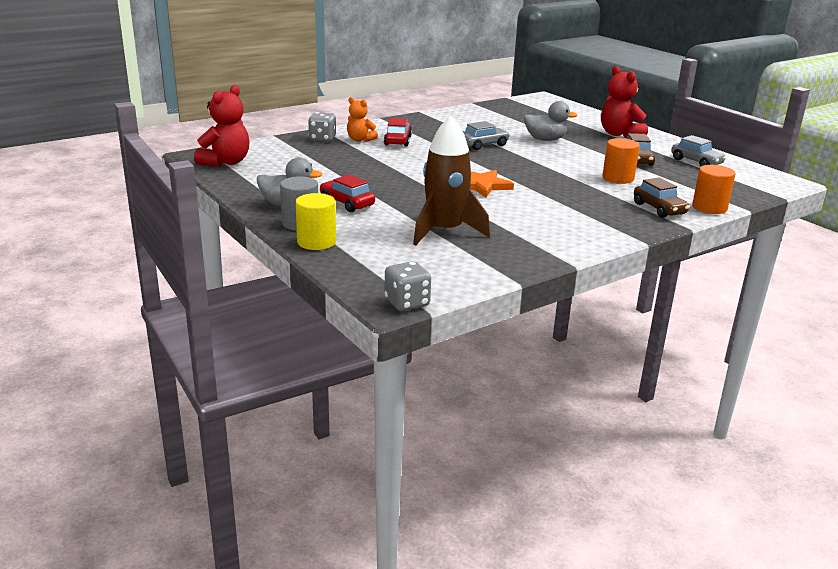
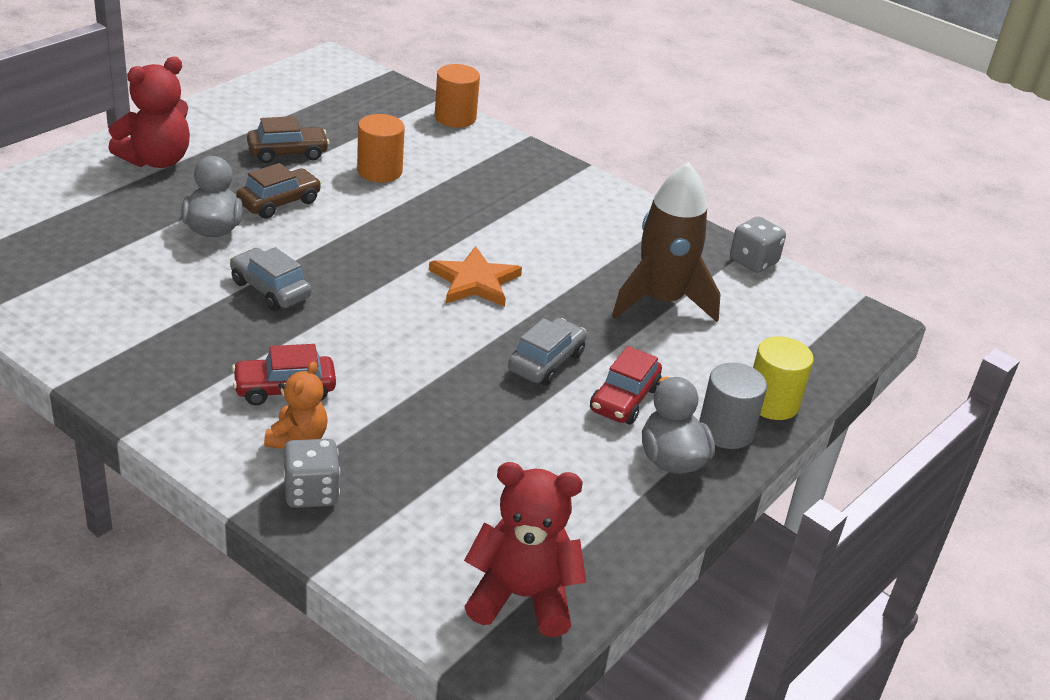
camera: 110 degrees left, 10 degrees up
(407, 303) = (860, 310): grey dice -> grey dice (753, 261)
(659, 209) = (480, 149): brown car -> brown car (279, 202)
(696, 162) = (277, 110): grey car -> grey car (546, 362)

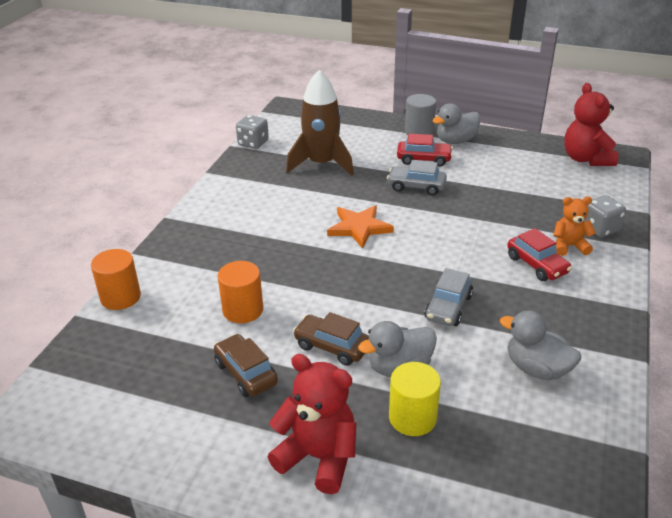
camera: 105 degrees left, 0 degrees up
(125, 307) = (537, 368): none -> grey duck
(772, 403) = (384, 123): yellow cylinder -> yellow cylinder (412, 418)

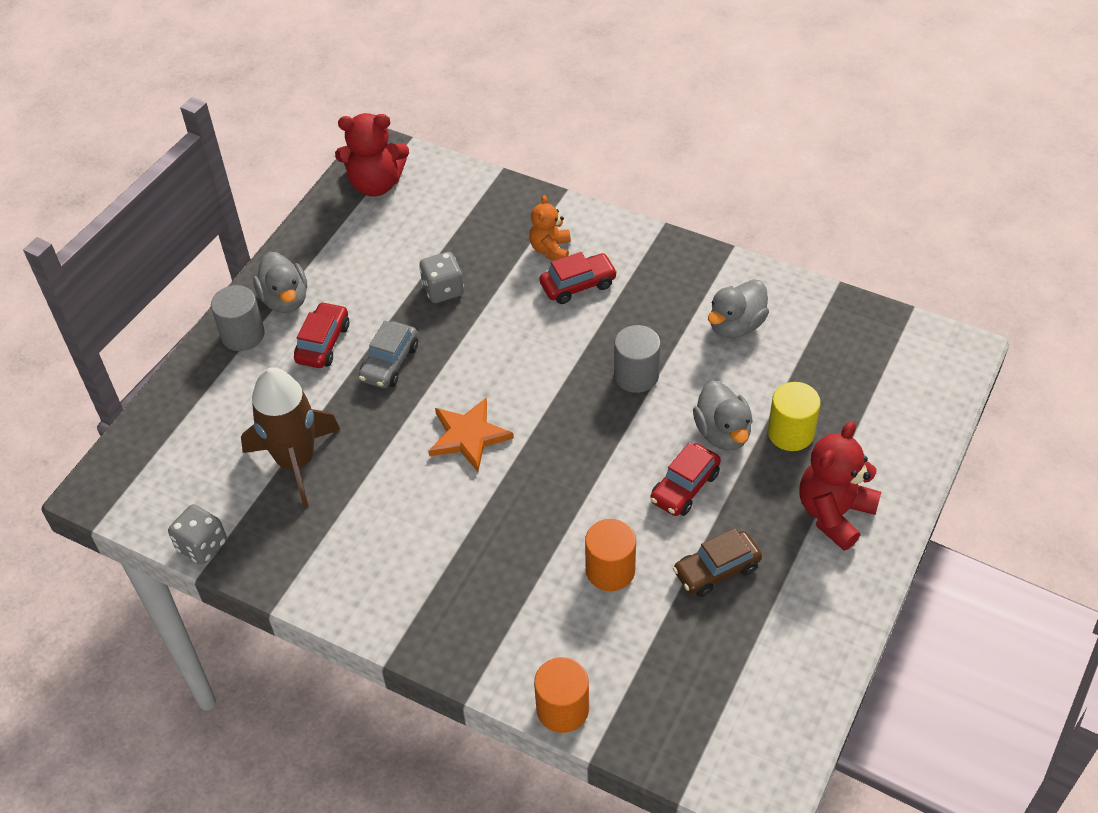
camera: 80 degrees left, 15 degrees up
(332, 346) = (684, 487): brown car -> red car
(448, 307) = (636, 375): grey car -> grey cylinder
(600, 229) = (525, 215): grey dice -> grey dice (443, 290)

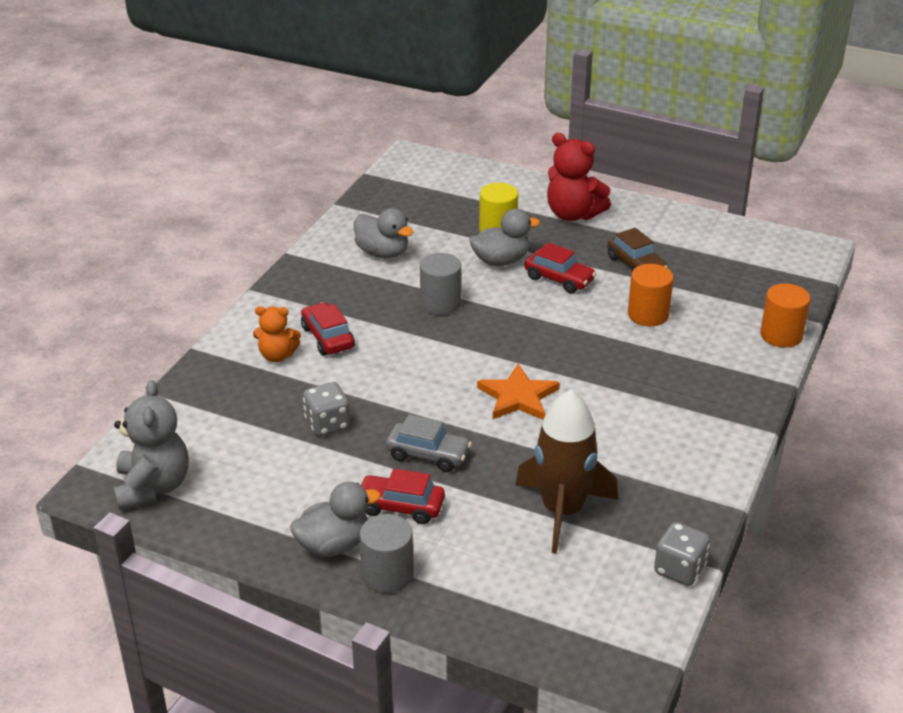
camera: 95 degrees left, 15 degrees down
(376, 184) = (153, 487): red teddy bear -> grey teddy bear

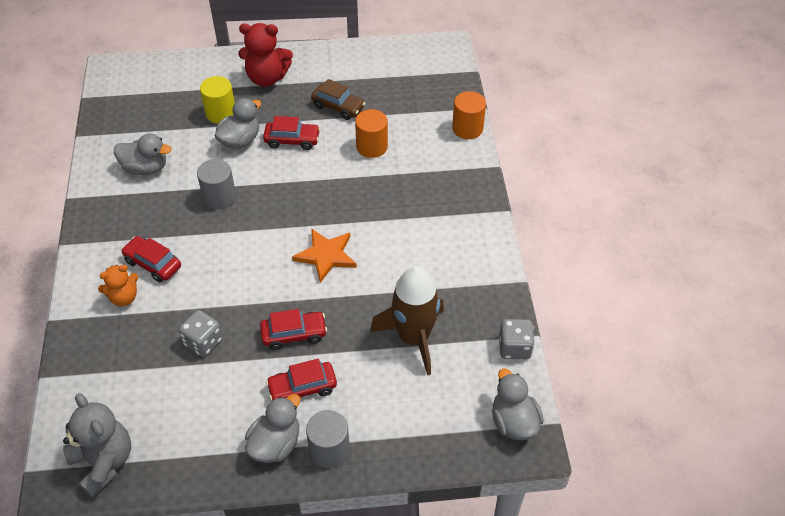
camera: 30 degrees left, 15 degrees up
(428, 455) = (294, 334): grey car -> red car
(623, 641) = (513, 421): none -> grey duck

